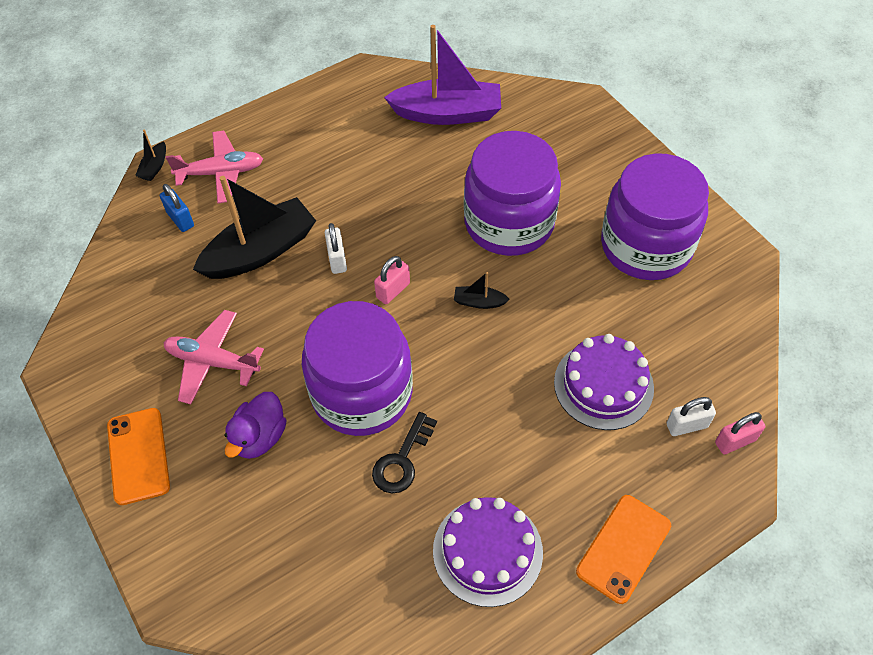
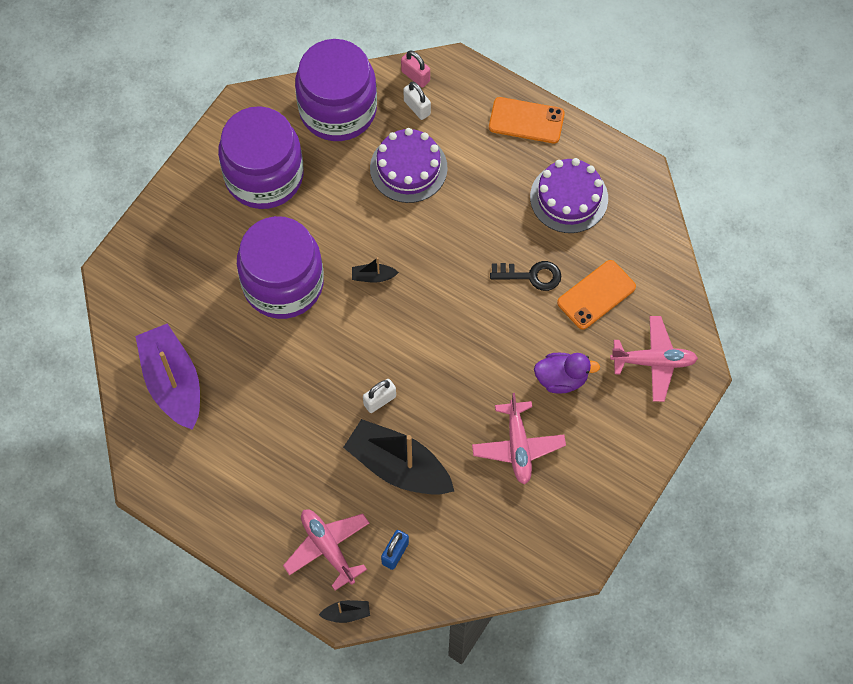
camera: 115 degrees left, 10 degrees up
(138, 456) = (617, 455): orange phone -> orange phone (596, 295)
(219, 550) = (653, 361): none -> pink plane
(362, 393) = (492, 325): purple jar -> purple jar (338, 109)
(393, 290) = (391, 344): pink padlock -> none
(479, 302) = (373, 276): black boat -> black boat turned 105 degrees clockwise

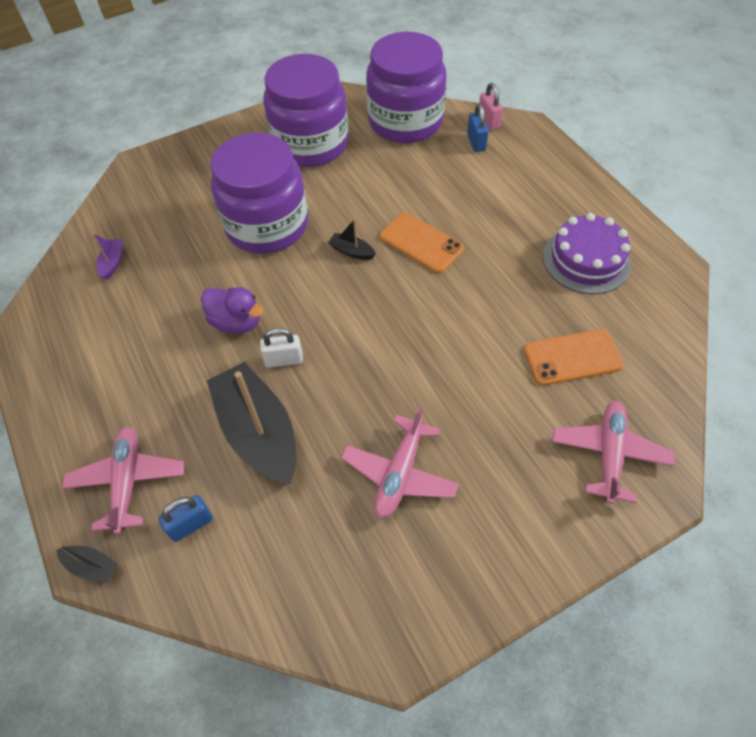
camera: 30 degrees right, 10 degrees down
(173, 382) = (113, 262): purple boat -> purple boat, size x0.42
(408, 168) = (440, 182): purple cake -> none
(417, 107) = (476, 142): white padlock -> blue padlock
(526, 121) = (574, 185): orange phone -> orange phone (421, 243)
(531, 275) = (509, 311): black key -> none
(561, 379) = (489, 424): purple duck -> purple duck (236, 322)
(653, 361) = (609, 454): pink plane -> pink plane turned 105 degrees counterclockwise

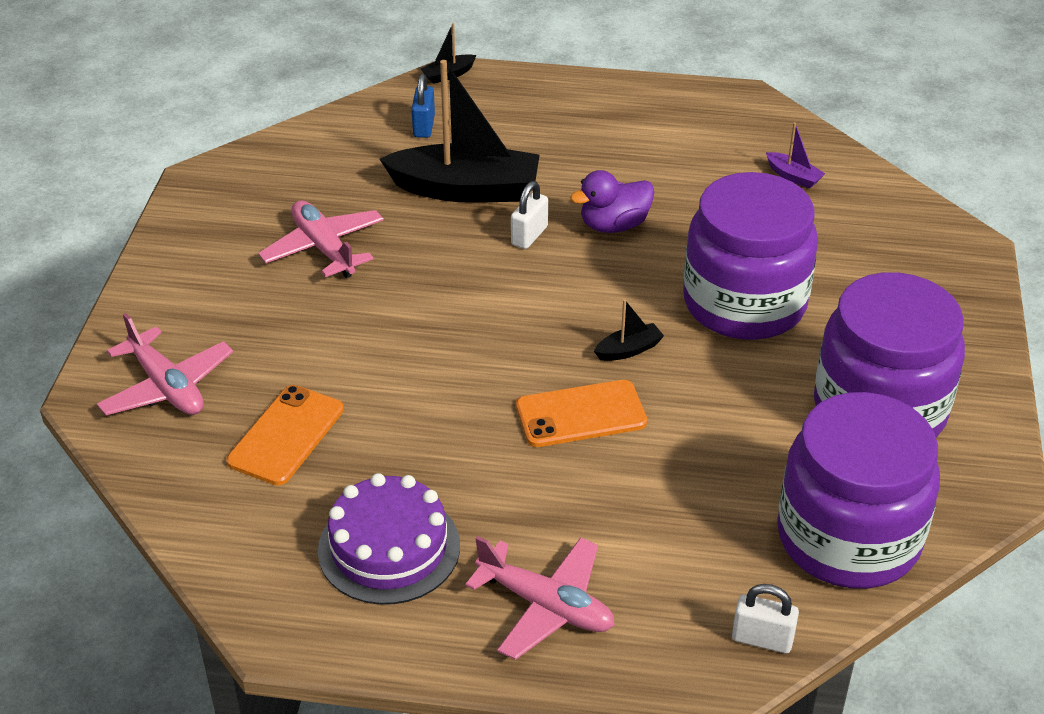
camera: 125 degrees right, 15 degrees down
(128, 481) = (503, 110): pink plane -> pink plane (546, 606)
(476, 142) = (723, 589): blue padlock -> none
(488, 121) = (762, 639): pink padlock -> white padlock

